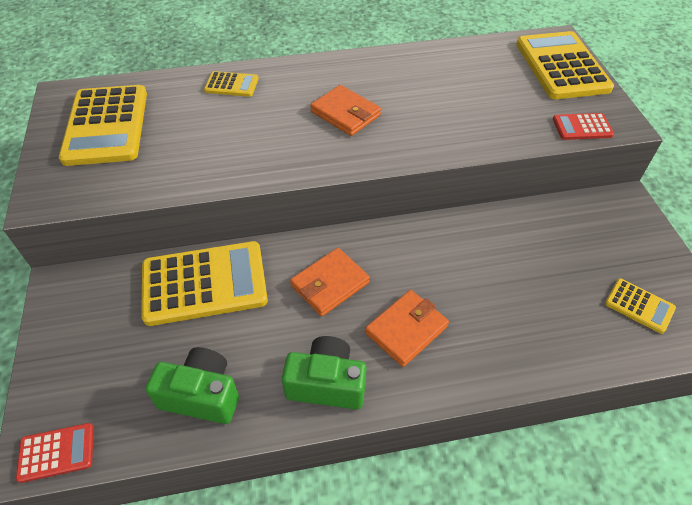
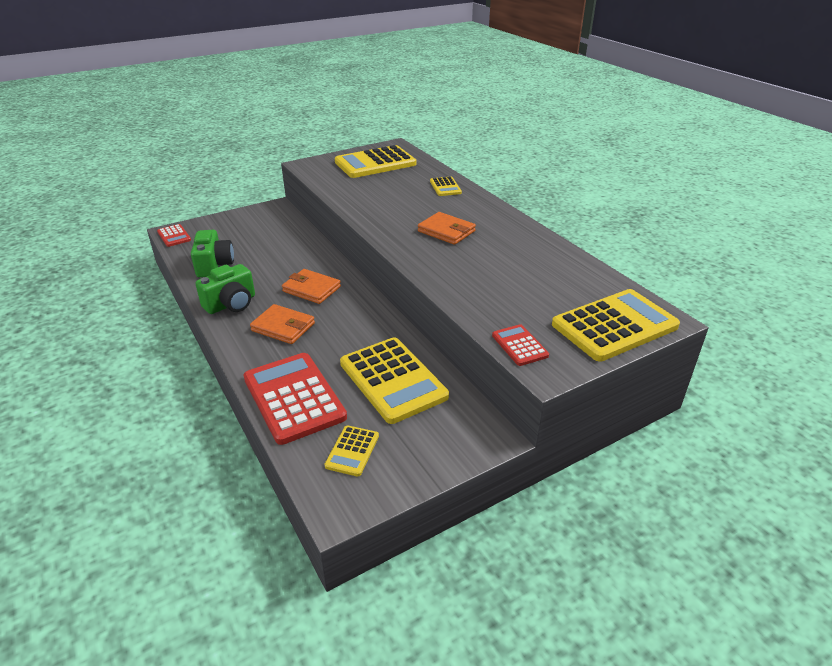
camera: 70 degrees right, 15 degrees down
(204, 283) = (294, 246): yellow calculator -> yellow calculator (393, 380)
(326, 383) = (231, 304): green camera -> green camera turned 60 degrees clockwise
(345, 114) = (446, 231): orange wallet -> orange wallet turned 75 degrees counterclockwise
(549, 341) = (294, 398): none -> red calculator

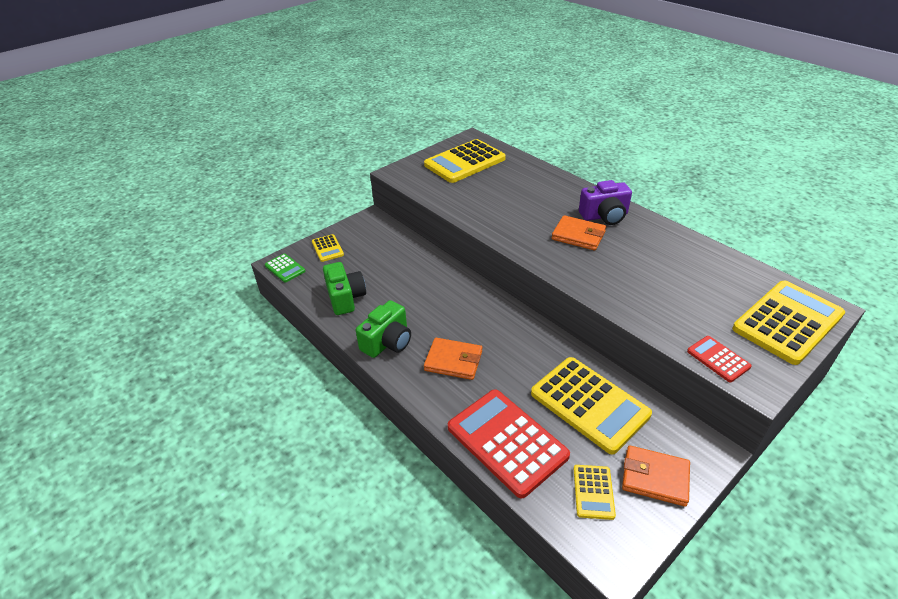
camera: 10 degrees left, 5 degrees up
(174, 236) = (285, 268): red calculator -> green calculator
(311, 289) = (458, 311): orange wallet -> orange wallet (655, 477)
(445, 187) = (548, 183): yellow calculator -> yellow calculator (327, 248)
(483, 219) = (604, 216): none -> purple camera

